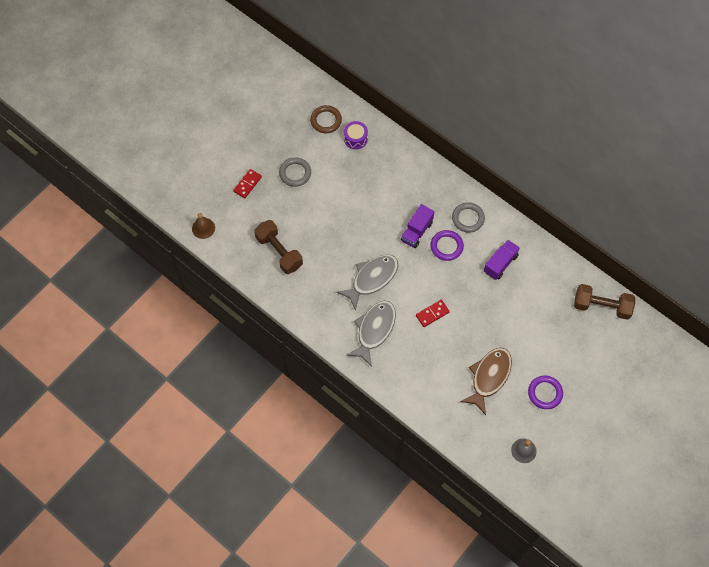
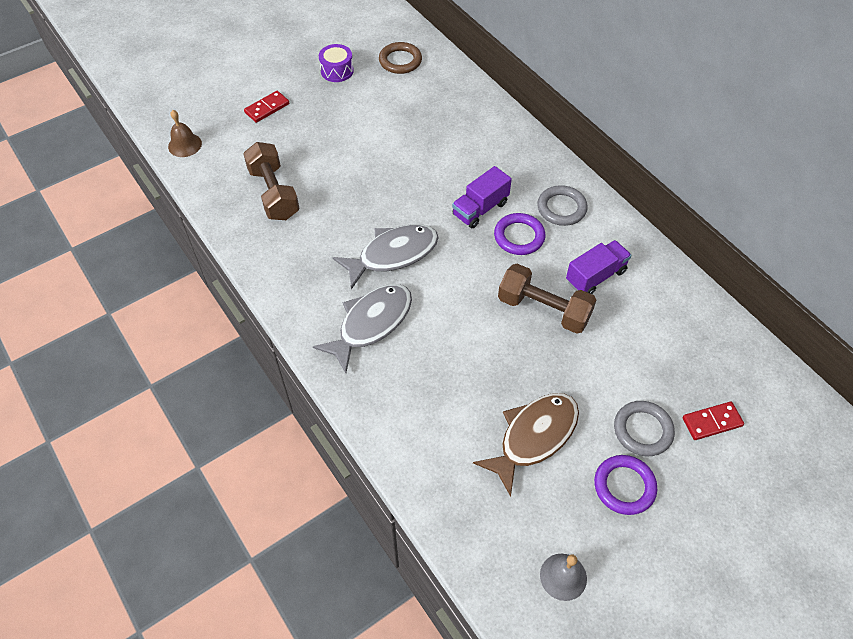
camera: 15 degrees right, 10 degrees down
(295, 173) = (335, 108): grey ring -> grey ring (642, 430)
(355, 138) = (432, 87): purple drum -> purple drum (337, 71)
(432, 314) = (468, 321): red domino -> red domino (712, 422)
(601, 306) = (749, 372): brown dumbbell -> brown dumbbell (543, 309)

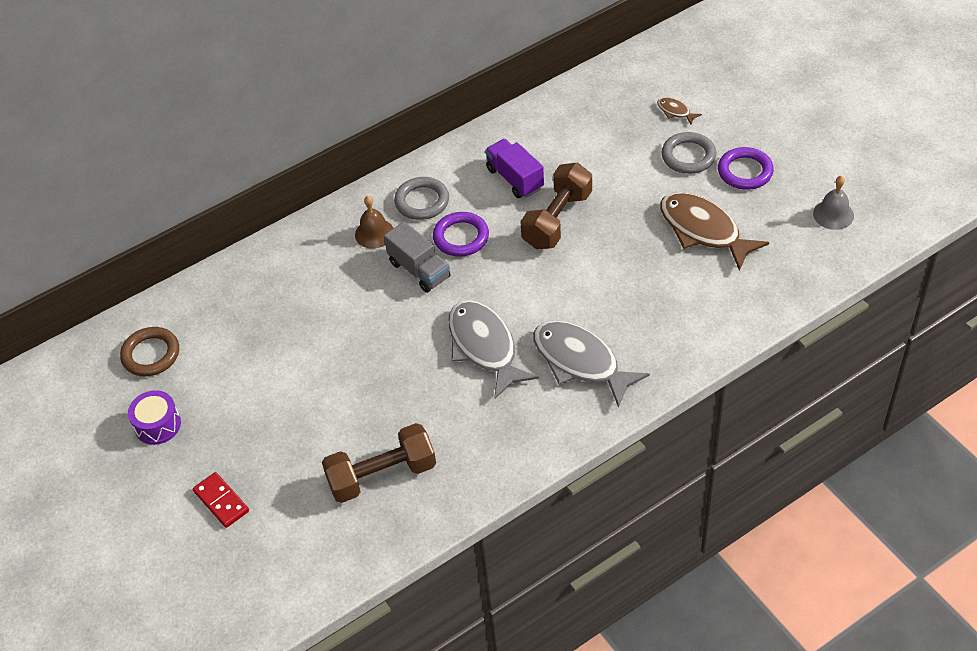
camera: 85 degrees left, 5 degrees down
(185, 145) = (282, 595): brown bell -> brown bell (374, 233)
(480, 209) = (419, 270): purple truck -> grey truck
(712, 422) = (675, 111): red domino -> brown fish

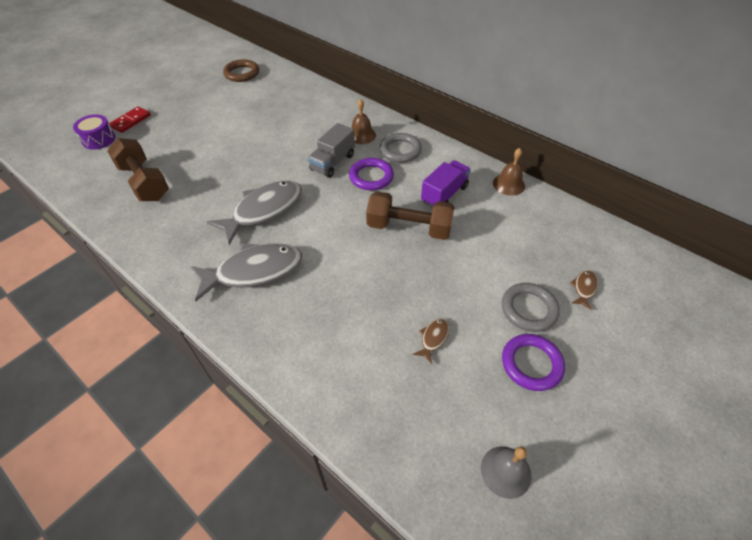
camera: 70 degrees right, 0 degrees up
(158, 425) = (189, 87): purple drum -> purple drum (99, 139)
(518, 122) = (508, 184): none -> brown bell
(580, 362) = (254, 271): grey fish -> grey fish turned 45 degrees clockwise
(703, 230) = (433, 338): brown fish -> brown fish, size x0.43

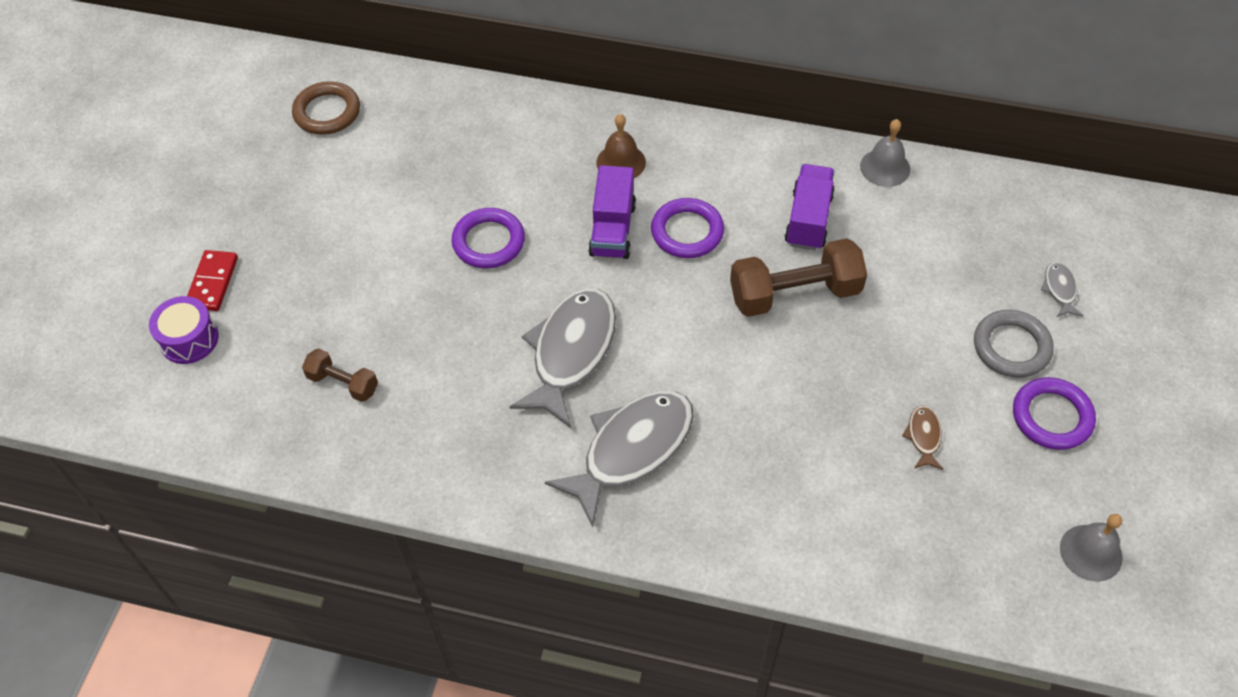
camera: 25 degrees left, 5 degrees up
(144, 182) = (343, 383): brown dumbbell -> brown dumbbell, size x0.55
(267, 147) = (488, 242): none -> purple ring
(332, 162) = (612, 229): grey truck -> purple truck
(400, 150) = (698, 168): grey ring -> none
(508, 184) = (885, 167): brown bell -> grey bell
(584, 288) = (1059, 289): brown fish -> grey fish

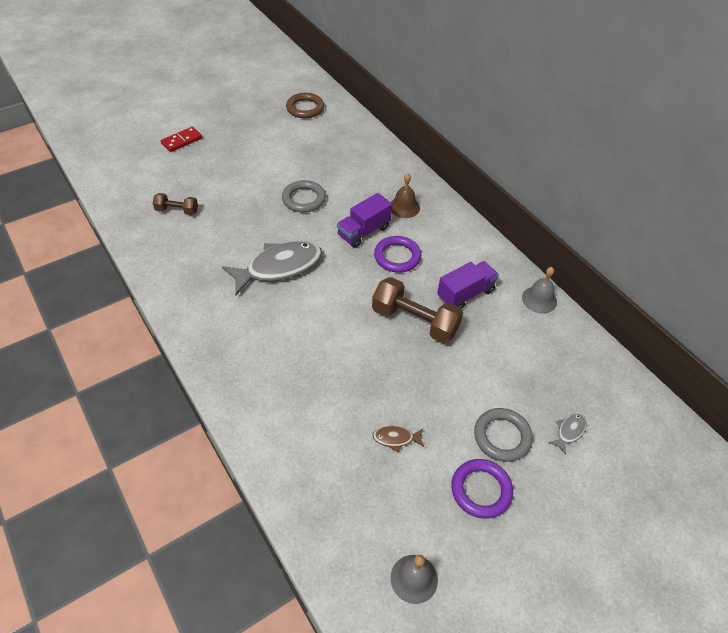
camera: 40 degrees right, 5 degrees down
(189, 339) = (147, 155): purple drum -> none
(343, 383) = (177, 210): brown dumbbell -> brown dumbbell turned 60 degrees counterclockwise
(488, 242) = (304, 199): purple ring -> grey ring
(631, 450) = (251, 327): grey fish -> none
(923, 436) = (396, 438): brown fish -> brown fish turned 135 degrees counterclockwise

